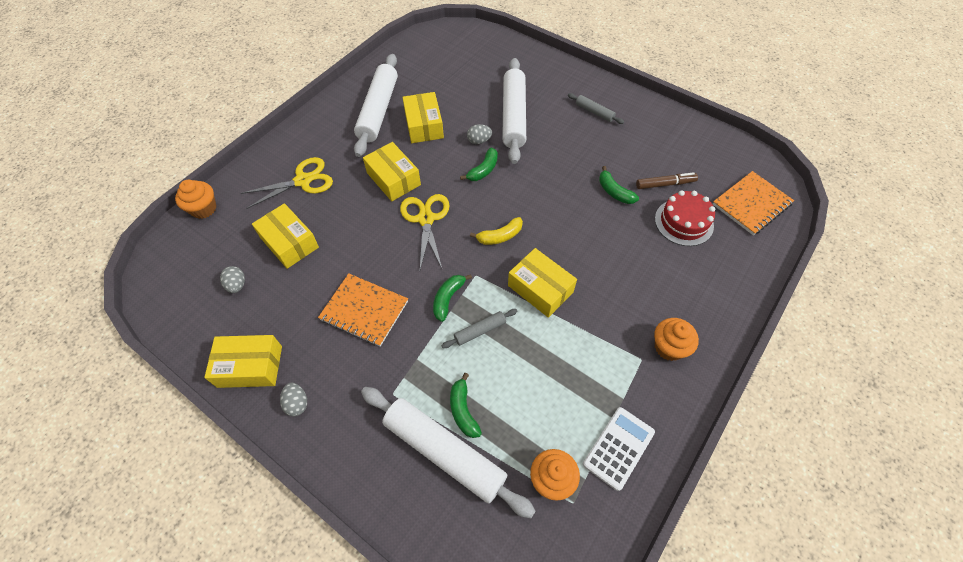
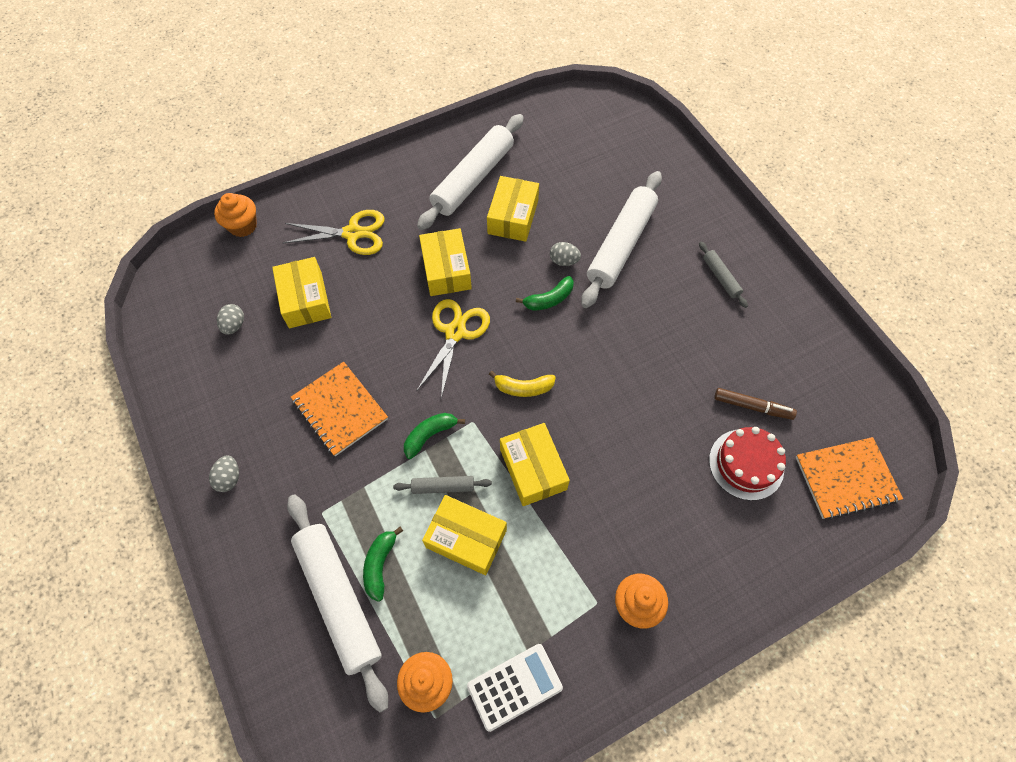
camera: 25 degrees right, 5 degrees up
(250, 366) = (206, 418): yellow box -> yellow box (466, 538)
(614, 191) = (684, 390): green banana -> none

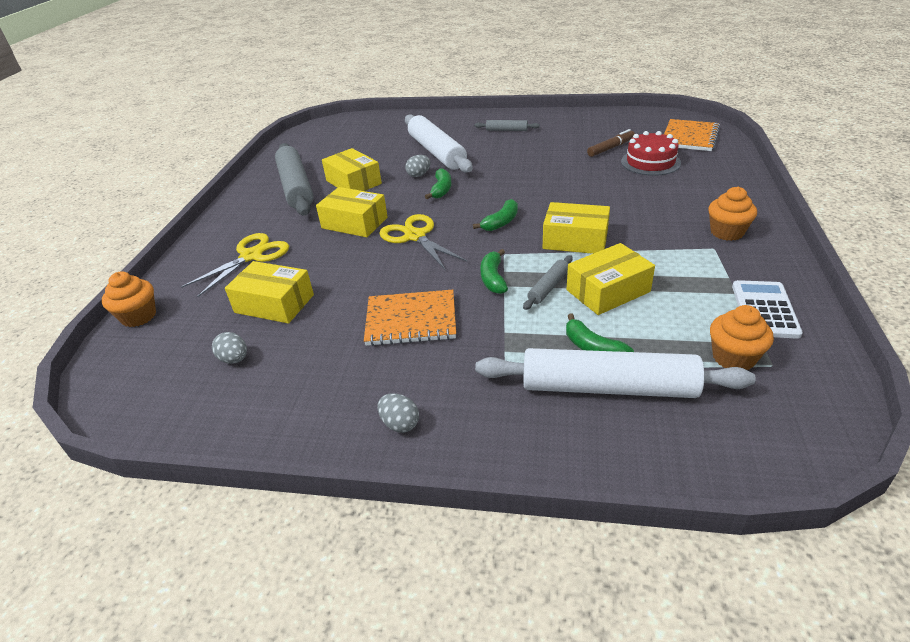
camera: 50 degrees left, 25 degrees down
(473, 179) = (296, 187): white rolling pin -> grey rolling pin
(523, 388) = (501, 222): yellow banana -> green banana

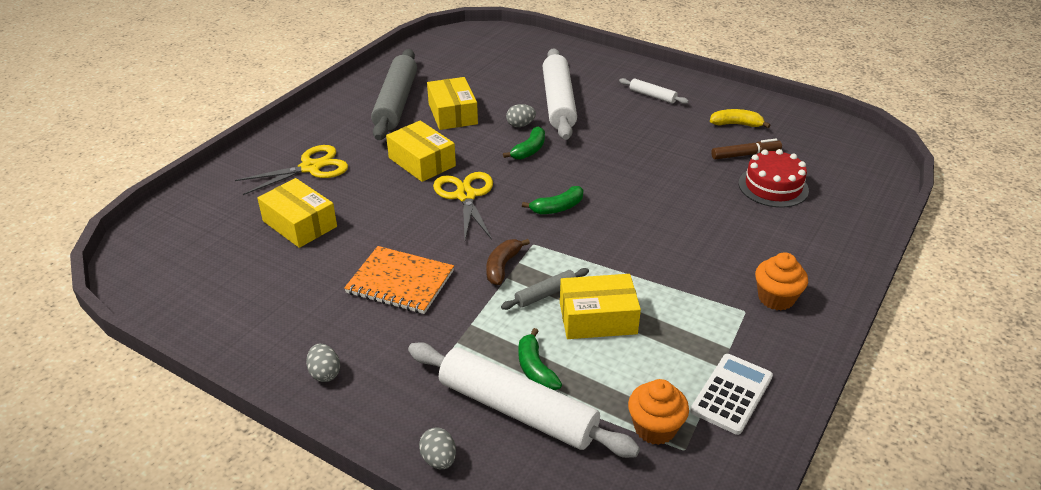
camera: 20 degrees right, 0 degrees up
(139, 316) = (189, 197): orange cupcake -> none
(234, 359) = (237, 266): grey egg -> grey egg (439, 459)
(493, 278) = (502, 266): green banana -> brown banana
(506, 130) = (652, 96): grey rolling pin -> white rolling pin
(575, 240) = (613, 252): yellow box -> none
(585, 132) = (736, 124): none -> yellow banana
(689, 137) = (848, 168): orange notebook -> none

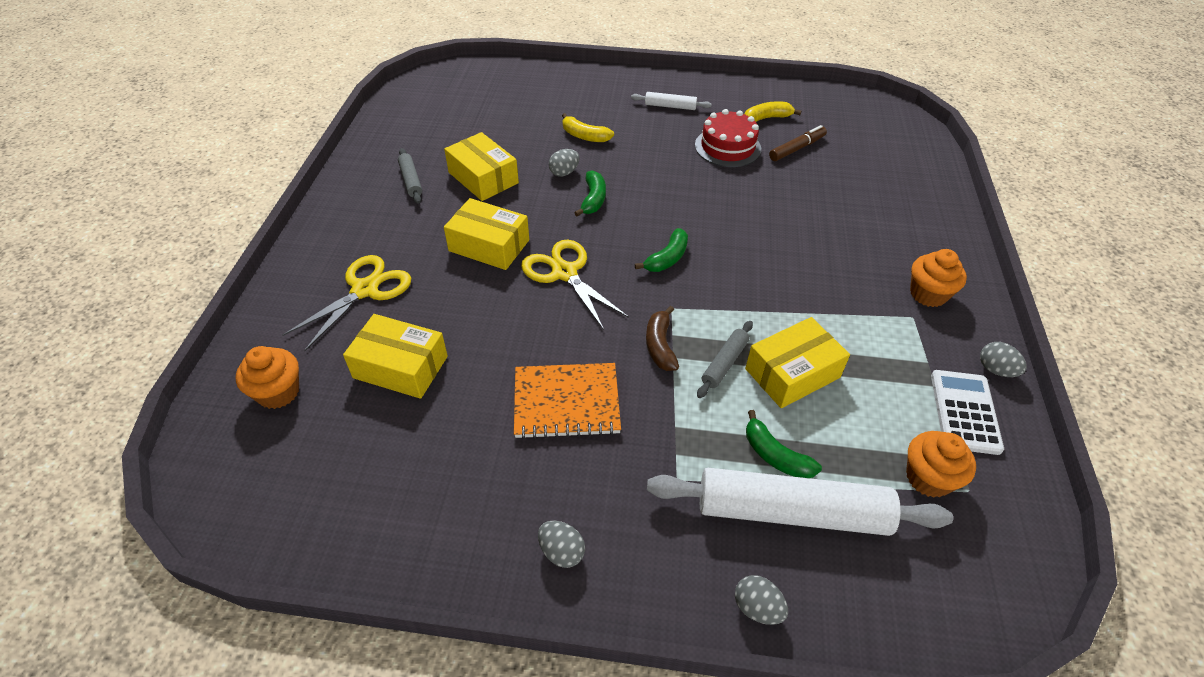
camera: 25 degrees left, 10 degrees up
(209, 215) = (278, 392): none -> orange cupcake
(396, 103) = (411, 180): grey rolling pin -> grey rolling pin, size x0.46
(558, 102) = (584, 136): white rolling pin -> yellow banana
(773, 186) = (843, 176): red cake -> red cake (727, 147)
(791, 373) = (995, 370): none -> grey egg

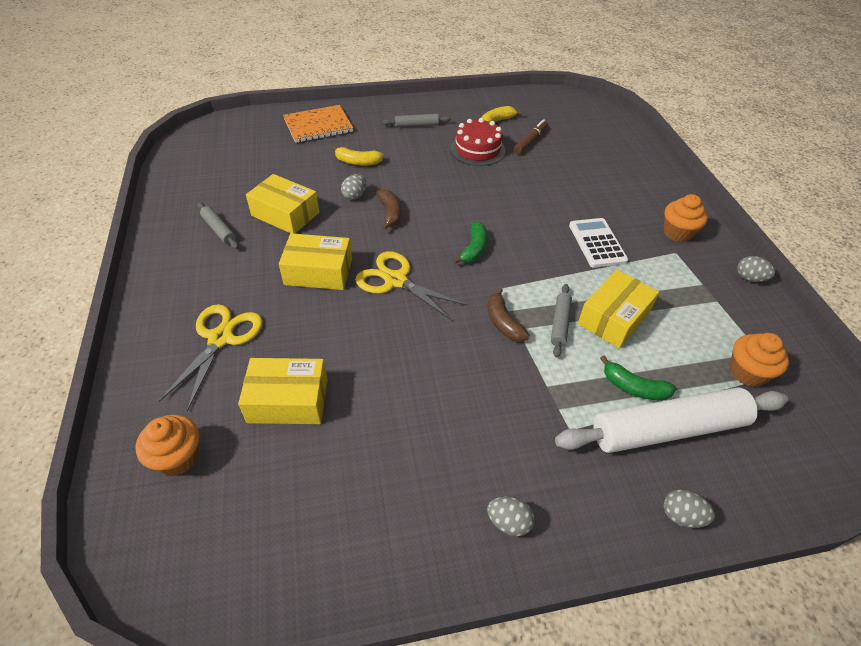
camera: 20 degrees left, 0 degrees up
(566, 402) = (450, 391): orange notebook -> orange notebook (318, 126)
(593, 199) = (390, 213): green banana -> brown banana
(670, 106) = (416, 125): white rolling pin -> grey rolling pin
(964, 412) = (745, 315): white calculator -> white calculator (597, 243)

